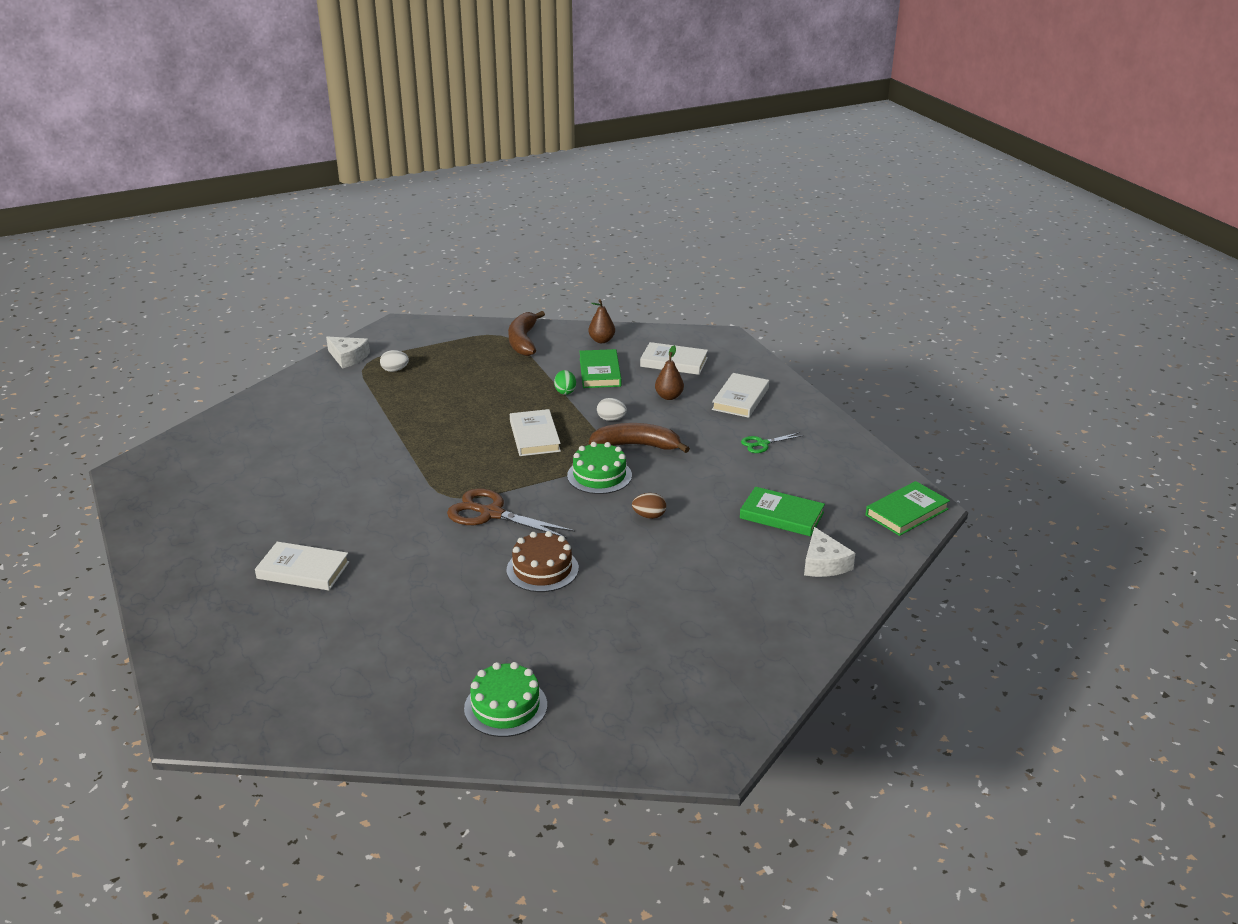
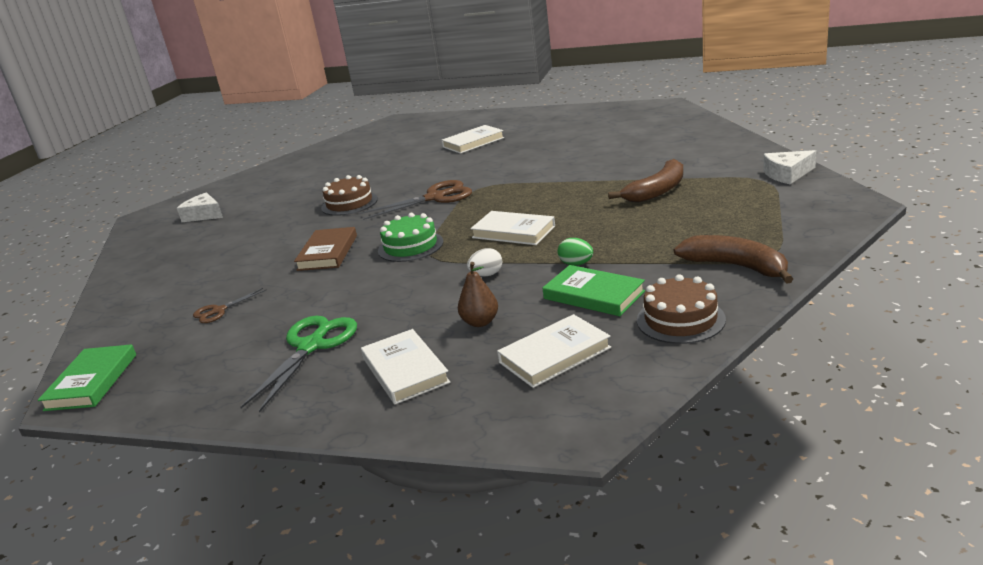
camera: 135 degrees right, 5 degrees down
(395, 370) = (732, 191): white egg -> none
(505, 706) = (275, 177): green cake -> none
(601, 340) = (680, 320): brown pear -> brown cake
(637, 445) = (423, 275): brown banana -> brown banana (657, 191)
(649, 516) = (328, 253): brown egg -> brown book
(762, 444) = (311, 346): green scissors -> green scissors, size x1.87
(781, 515) = (219, 311): green book -> brown scissors
(824, 563) = (148, 306): white cheese -> white cheese (204, 215)

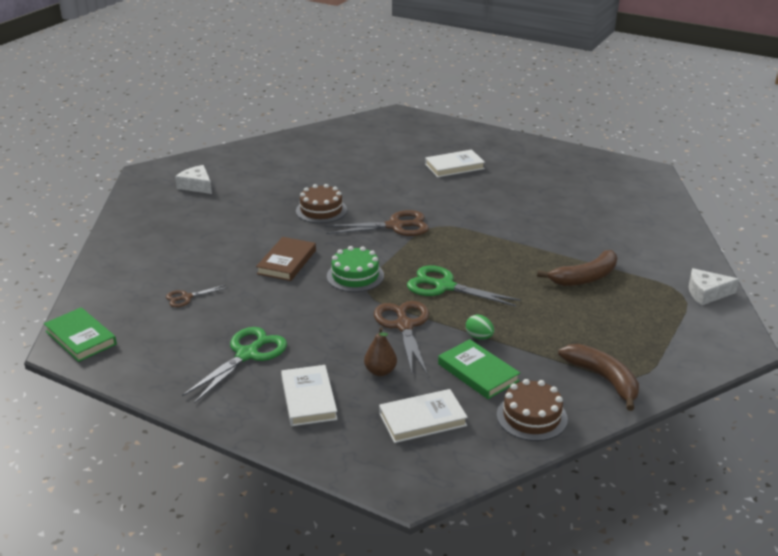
camera: 10 degrees right, 5 degrees up
(92, 382) = (81, 338): green book -> green book turned 60 degrees counterclockwise
(486, 275) = (404, 326): white egg -> brown scissors
(513, 232) = (444, 286): white book -> green scissors

